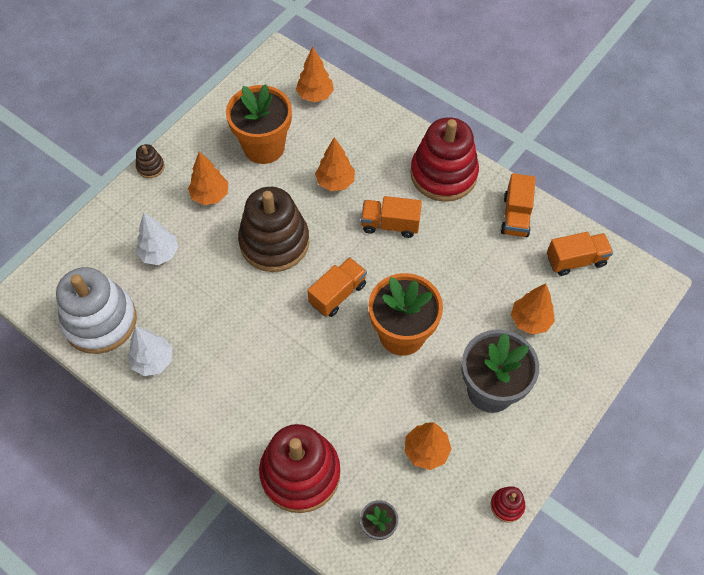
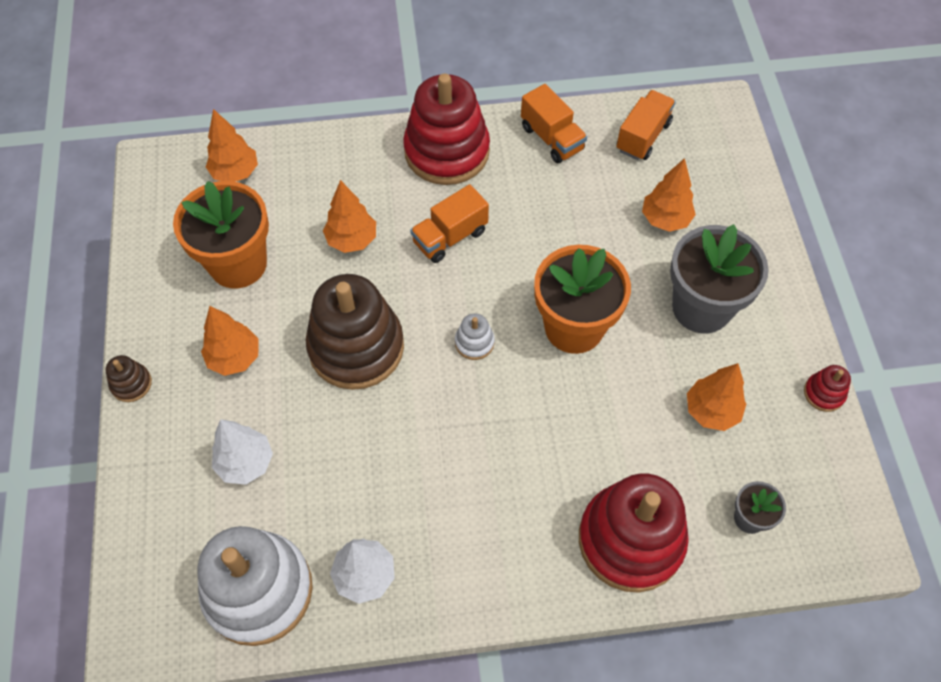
camera: 45 degrees left, 0 degrees up
(337, 294) = (474, 342): orange truck -> white stacking toy

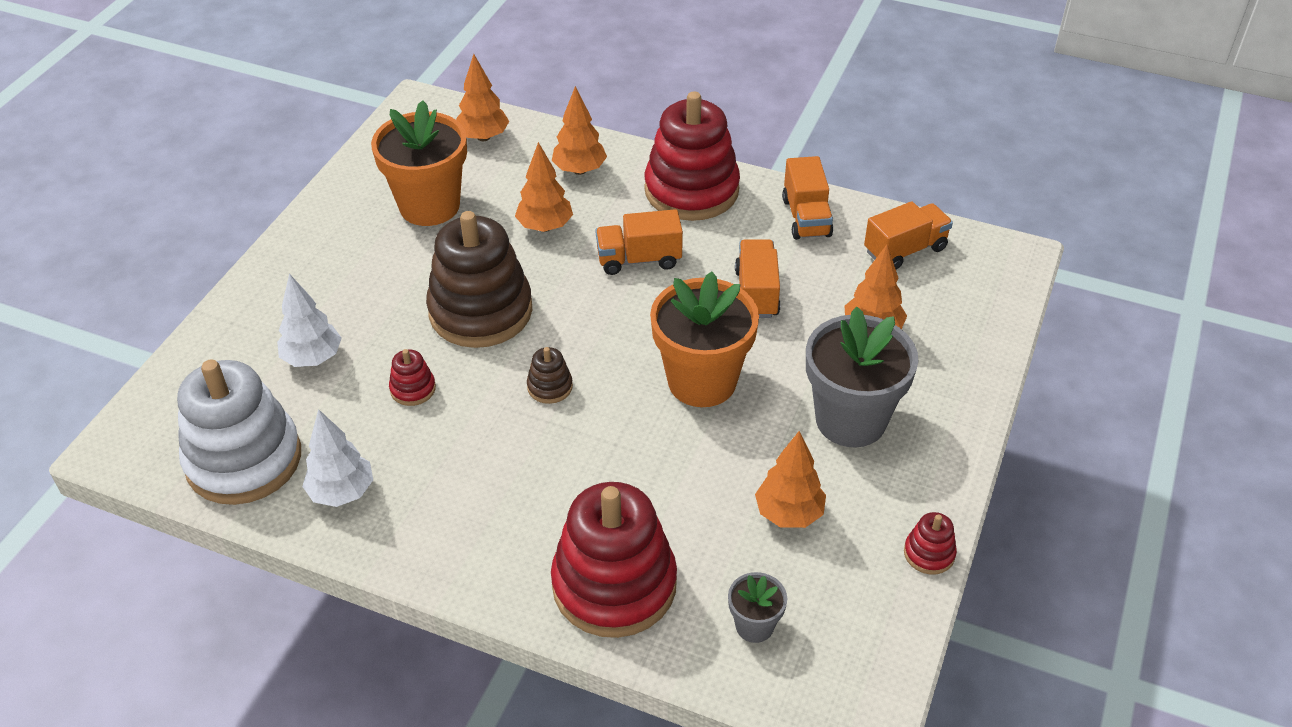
camera: 30 degrees right, 15 degrees down
(131, 384) = (269, 259): brown stacking toy -> brown stacking toy (550, 387)
(234, 358) = (369, 275): orange tree -> orange tree (579, 170)
(353, 449) = (413, 389): none -> red stacking toy
(474, 342) = (593, 353): white stacking toy -> none
(561, 226) = (756, 293): none -> orange truck

